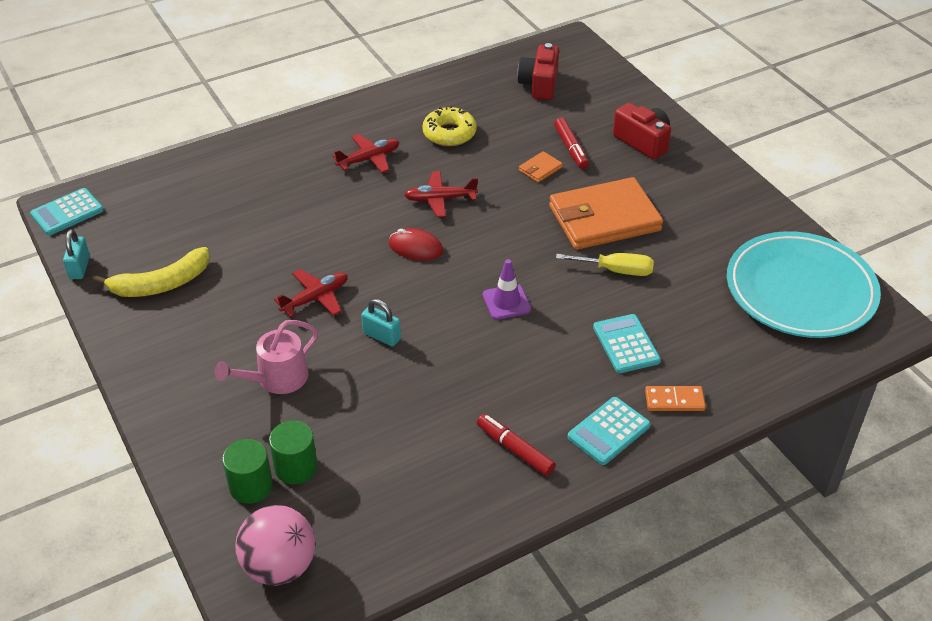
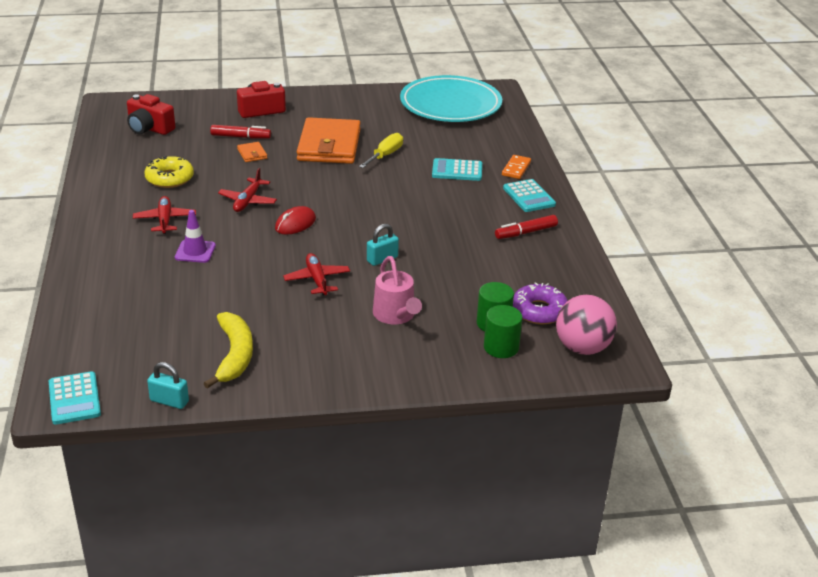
camera: 70 degrees left, 10 degrees down
(341, 505) = (539, 311): none -> purple donut
(506, 302) = (385, 202): purple traffic cone -> purple traffic cone (195, 251)

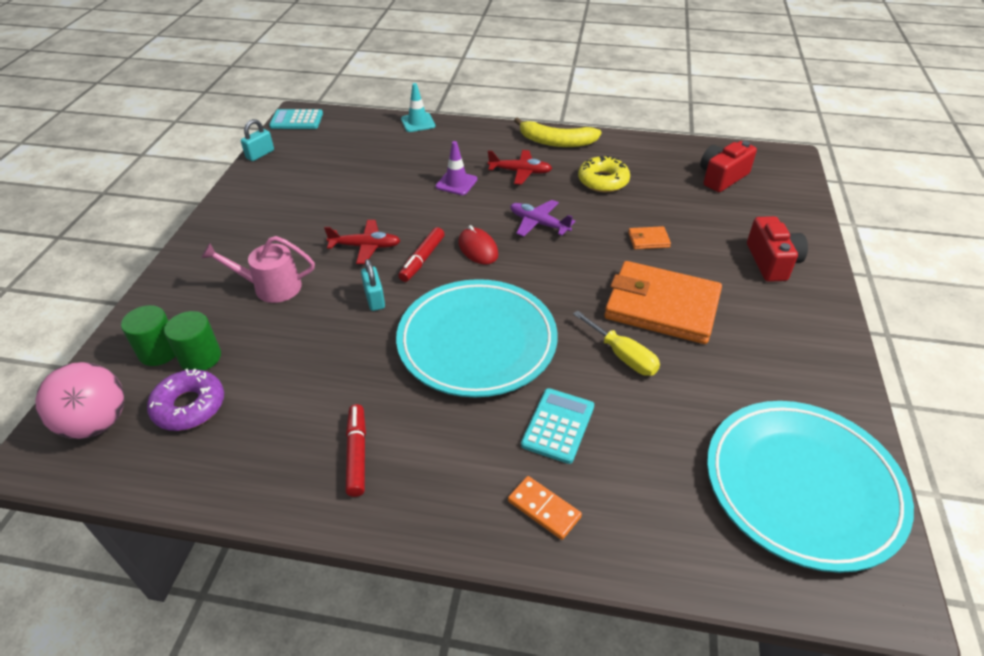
camera: 110 degrees right, 10 degrees up
(69, 300) = (418, 123): none -> turquoise traffic cone
(234, 355) = (289, 187): yellow banana -> yellow banana (556, 142)
(241, 137) = (694, 237): red marker -> red marker (422, 259)
(248, 201) = (538, 223): red plane -> purple plane
(404, 207) = (477, 342): none -> turquoise plate
(529, 196) = (451, 495): turquoise calculator -> none

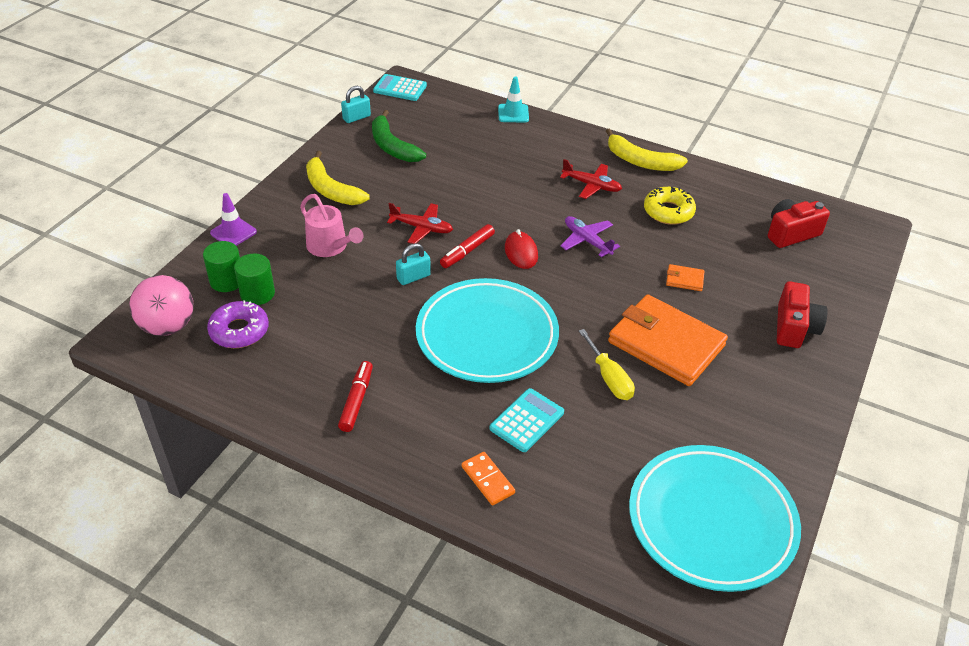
camera: 15 degrees right, 0 degrees up
(254, 228) = (331, 190): none -> yellow banana
(271, 287) = (330, 247): pink watering can -> pink watering can turned 150 degrees counterclockwise
(307, 174) = (392, 146): none -> green banana
(374, 299) = (413, 277): turquoise padlock -> turquoise padlock turned 60 degrees clockwise
(456, 183) = (526, 184): purple traffic cone -> purple traffic cone (233, 232)

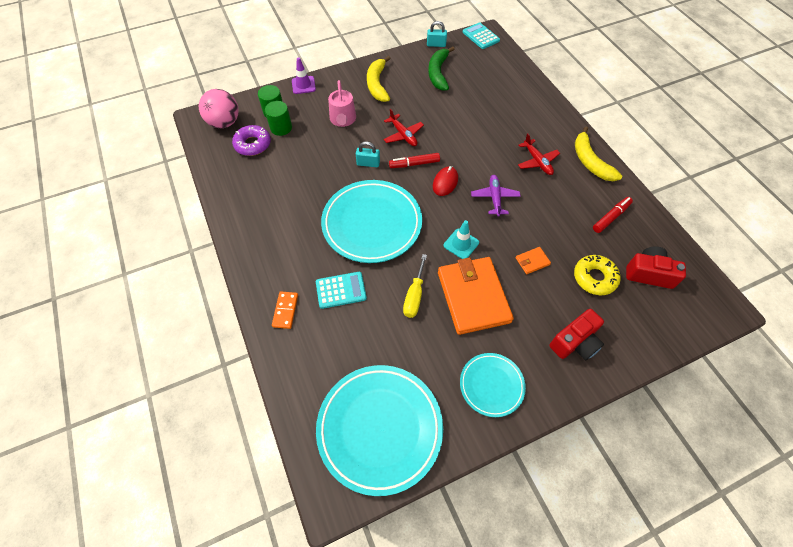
camera: 40 degrees right, 15 degrees up
(356, 400) = (268, 219): red marker -> red marker (611, 217)
(513, 113) = (536, 86): turquoise traffic cone -> turquoise traffic cone (461, 244)
(668, 211) = (572, 208): yellow donut -> yellow donut (594, 278)
(684, 279) = (532, 261): orange wallet -> orange wallet turned 75 degrees counterclockwise
(766, 411) = (491, 385): none -> turquoise plate

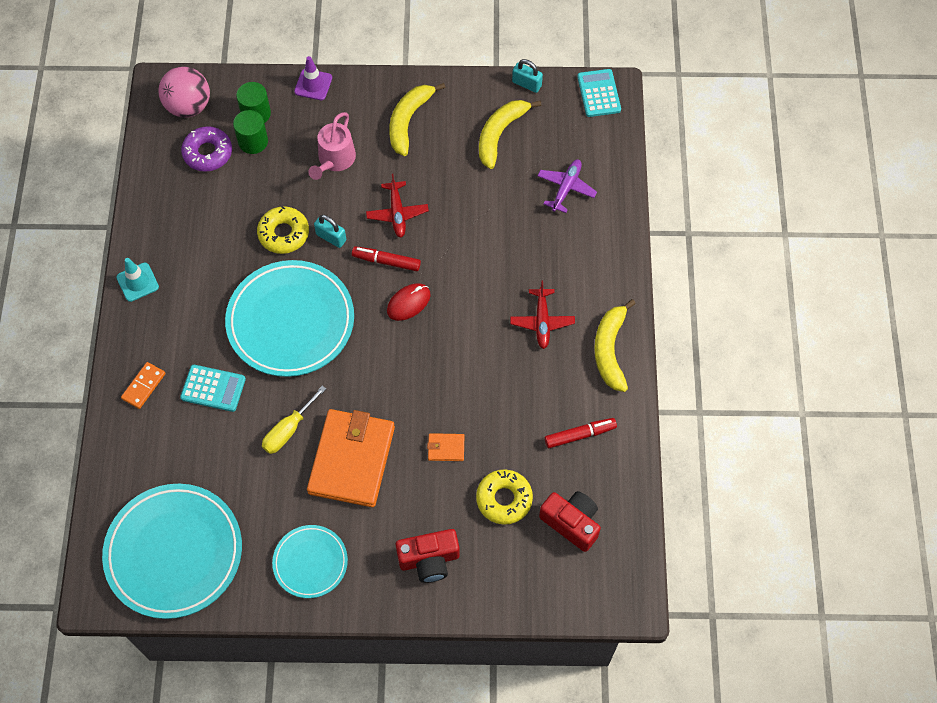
camera: 25 degrees right, 5 degrees up
(334, 173) = (284, 234): none -> yellow donut
(438, 73) = (500, 134): green banana -> yellow banana
(461, 244) = (377, 391): turquoise traffic cone -> turquoise traffic cone (137, 282)
(494, 198) = (455, 349): purple plane -> purple plane (566, 188)

